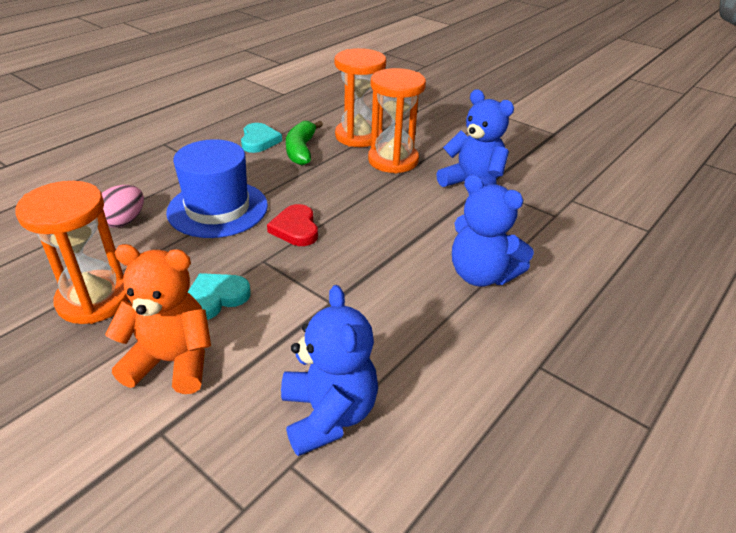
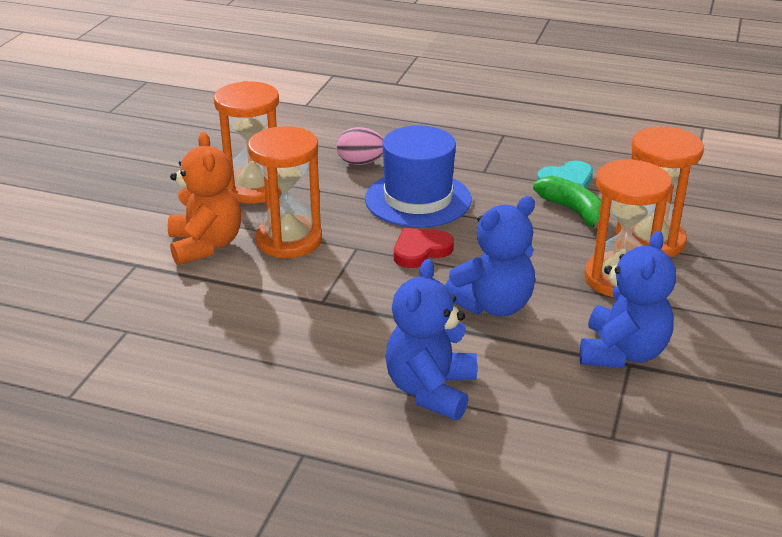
camera: 70 degrees right, 5 degrees down
(215, 298) = (289, 240): turquoise heart -> orange hourglass
(301, 150) = (574, 212): green banana -> green banana turned 75 degrees clockwise
(328, 415) = (183, 335): blue teddy bear -> blue teddy bear (493, 305)

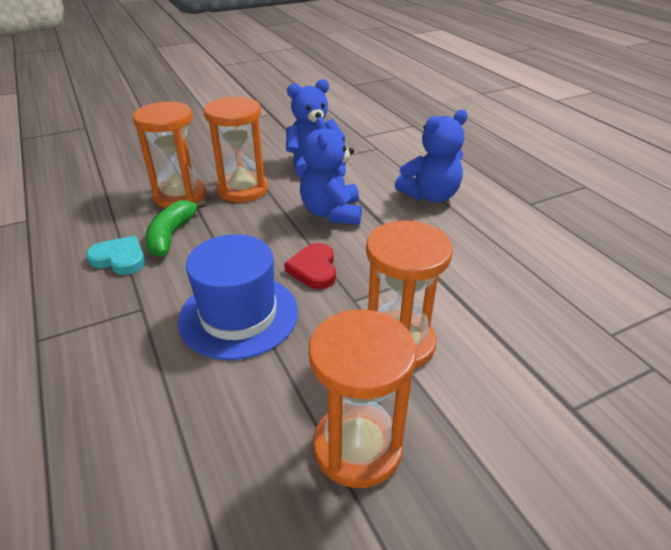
camera: 135 degrees left, 5 degrees up
(205, 245) = (482, 388): orange teddy bear -> none
(361, 163) = (205, 402): pink egg -> none
(420, 251) = (314, 269): red heart -> red heart turned 75 degrees clockwise
(493, 305) = (332, 213): blue teddy bear -> blue teddy bear turned 105 degrees counterclockwise

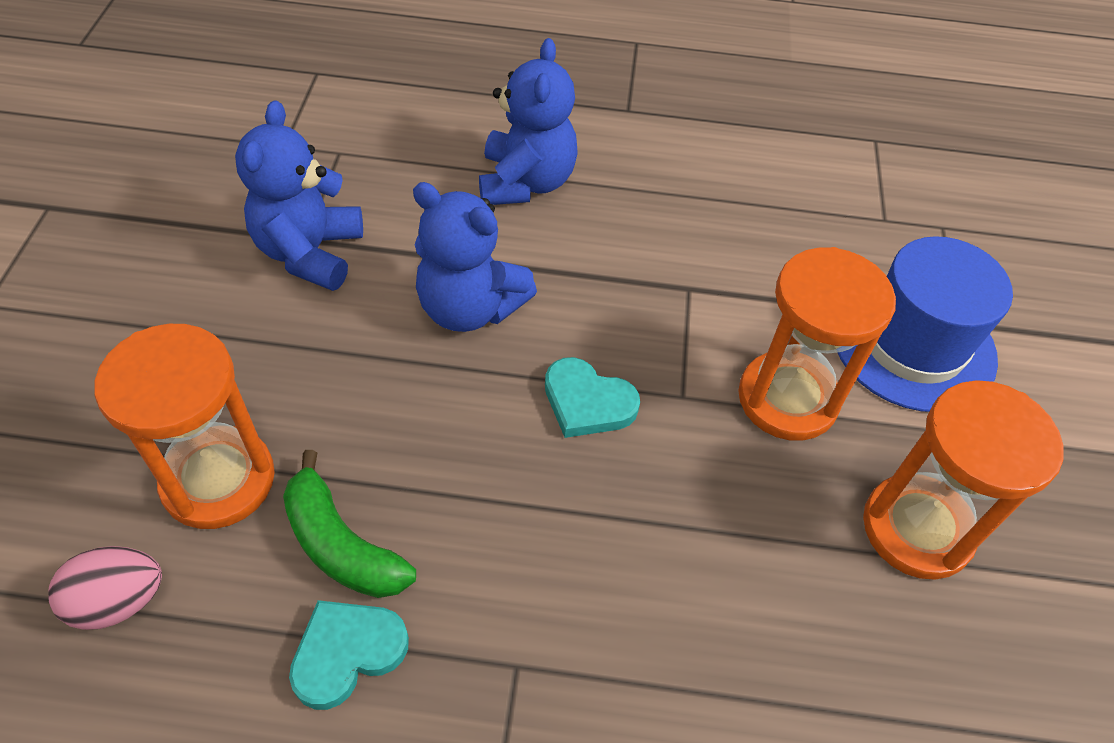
camera: 60 degrees left, 15 degrees up
(111, 200) = (119, 601): none -> pink egg
(239, 315) = (624, 541): blue hat -> blue hat (913, 344)
(242, 189) = (290, 381): orange hourglass -> none
(314, 269) = (587, 402): red heart -> turquoise heart

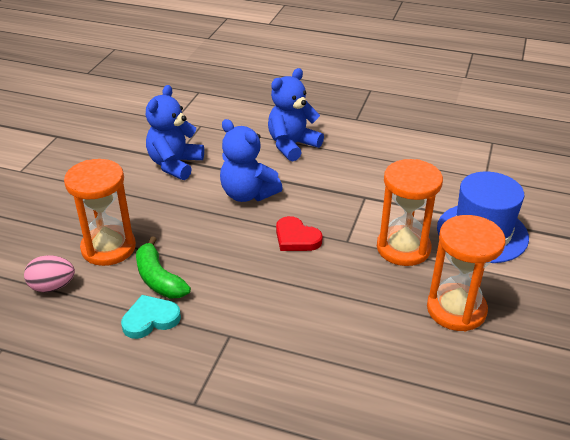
camera: 15 degrees right, 15 degrees down
(526, 182) = (292, 145): blue teddy bear -> blue teddy bear turned 150 degrees counterclockwise
(587, 402) = (296, 238): turquoise heart -> red heart

